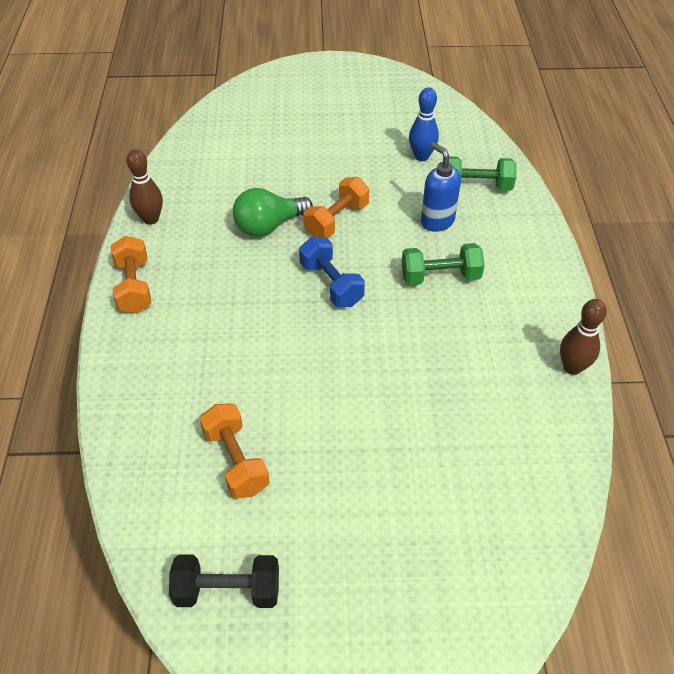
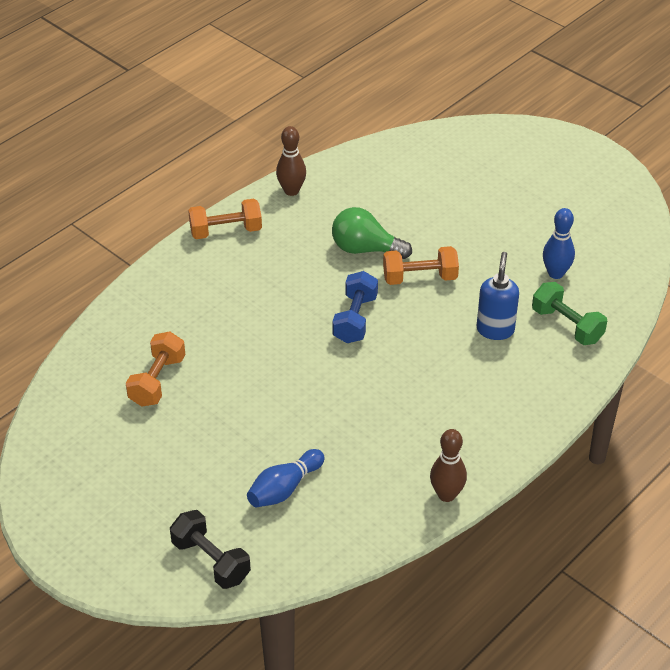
camera: 45 degrees right, 5 degrees down
(134, 286) = (226, 231): orange dumbbell -> orange dumbbell turned 45 degrees clockwise
(227, 590) = (71, 443): black dumbbell -> black dumbbell (211, 561)
(440, 276) = (440, 369): green dumbbell -> none
(461, 465) = (284, 488): none -> blue bowling pin

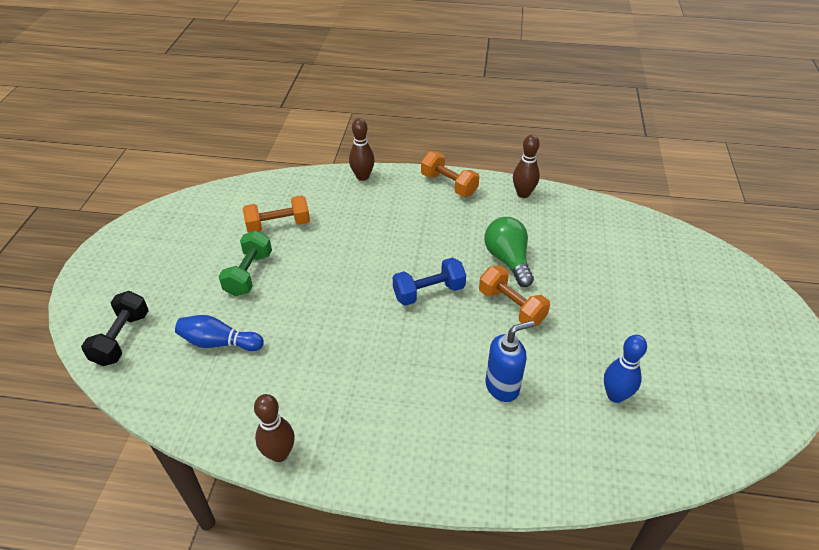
camera: 55 degrees right, 0 degrees up
(146, 284) = (362, 177): none -> brown bowling pin
(567, 325) = (560, 439): green dumbbell -> green dumbbell (249, 274)

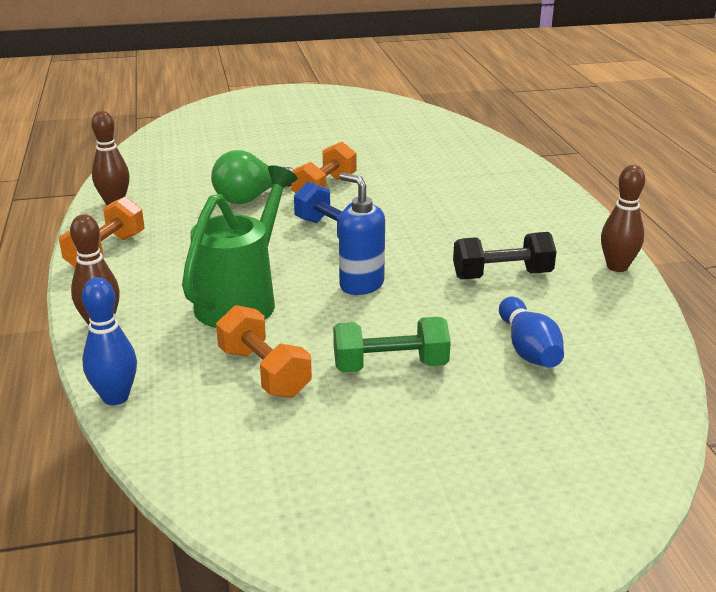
camera: 110 degrees left, 15 degrees down
(122, 338) = (603, 439): black dumbbell -> black dumbbell (502, 275)
(357, 230) = (242, 300): none -> green watering can
(502, 387) = (432, 181): blue soap dispenser -> blue soap dispenser (361, 285)
(615, 395) = (399, 142): blue bowling pin -> blue bowling pin (115, 397)

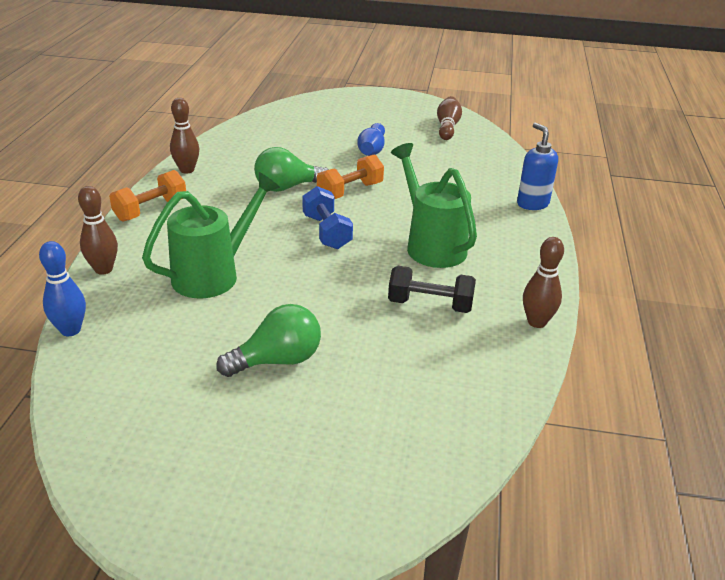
camera: 20 degrees right, 5 degrees up
(264, 372) = (183, 339): orange dumbbell -> none
(361, 285) = (311, 284): blue soap dispenser -> blue soap dispenser (532, 204)
(374, 111) = (447, 127): none -> brown bowling pin
(390, 366) = (277, 360): green dumbbell -> green light bulb
(455, 221) = (431, 245): none -> green watering can
(528, 349) = (397, 377): blue bowling pin -> blue bowling pin (372, 150)

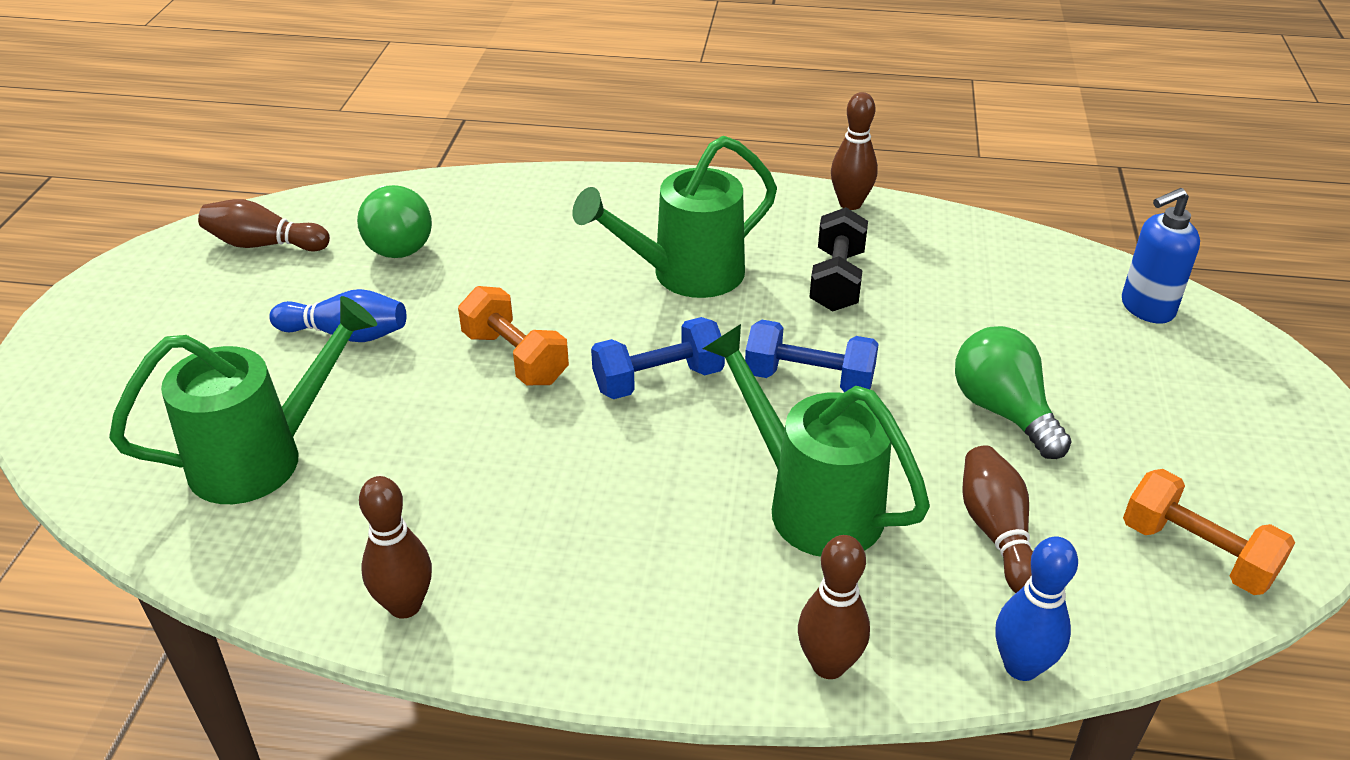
camera: 90 degrees left, 5 degrees up
(151, 210) = (593, 636): orange dumbbell -> orange dumbbell (1196, 553)
(168, 338) = (997, 533): none -> brown bowling pin
(285, 138) = (262, 457): none -> green watering can
(287, 187) = (496, 437): green light bulb -> green light bulb (397, 242)
(321, 283) = (809, 380): none -> blue dumbbell
(532, 204) = (558, 182): blue soap dispenser -> blue soap dispenser (1146, 308)

